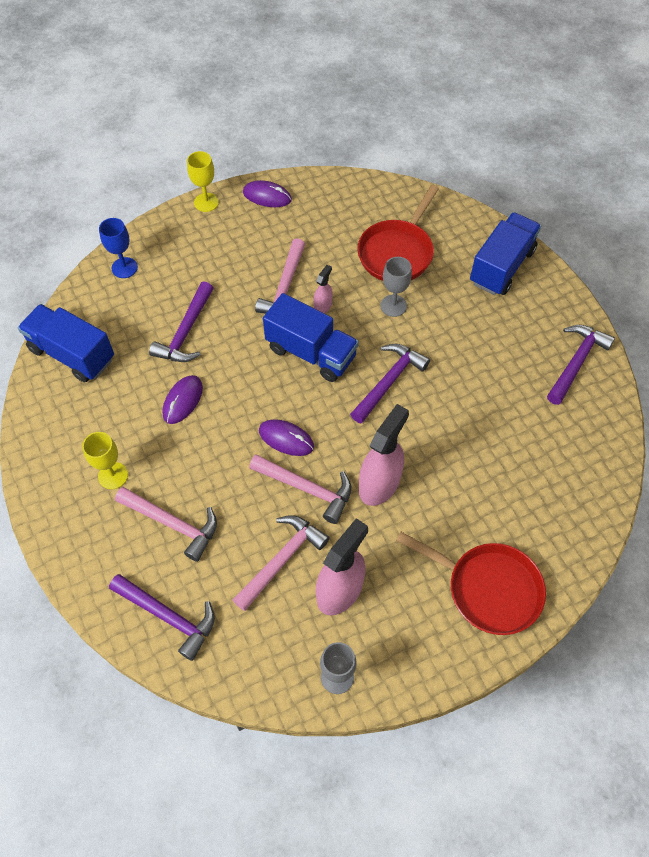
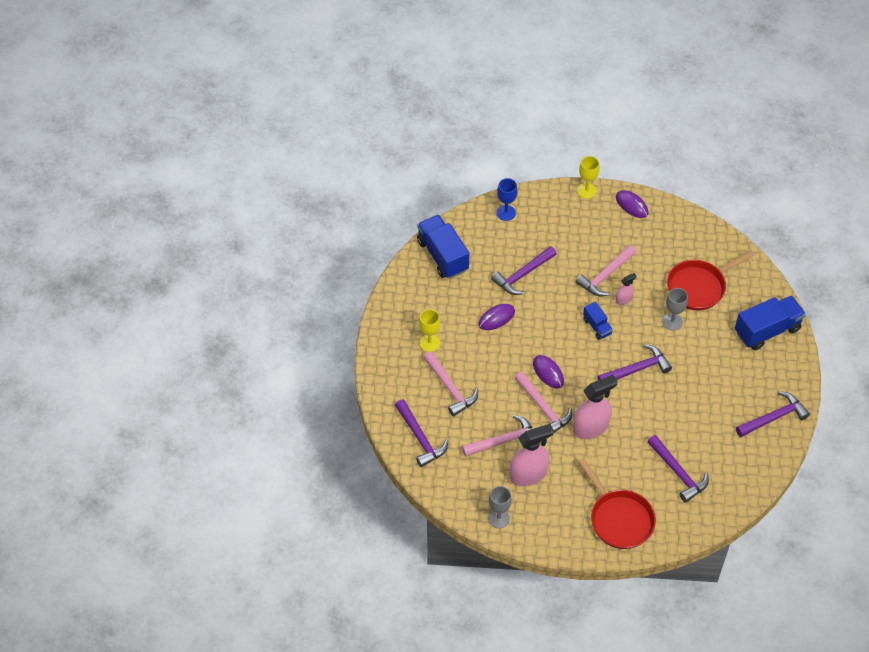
camera: 30 degrees right, 5 degrees down
(311, 352) = (597, 326): blue truck -> blue truck, size x0.52
(518, 487) = (678, 473): none -> purple hammer

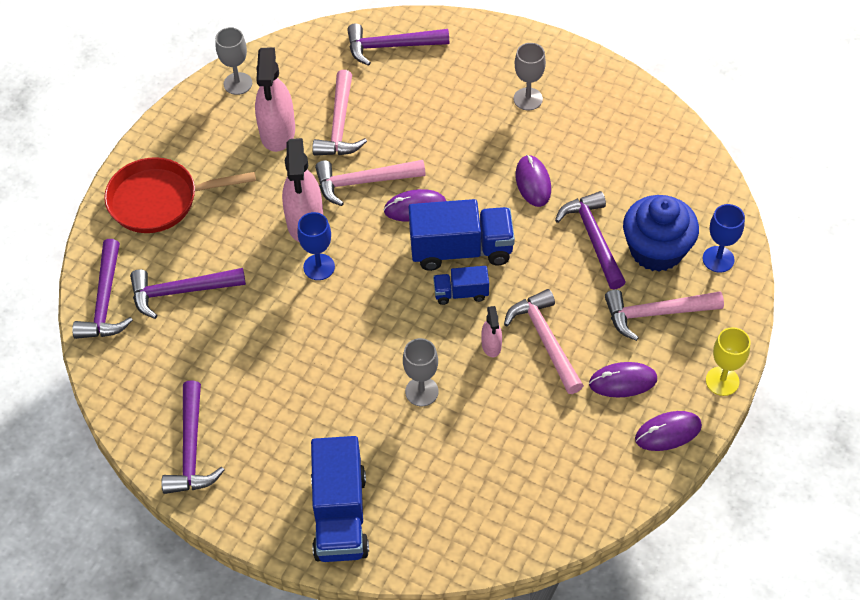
camera: 115 degrees right, 0 degrees up
(429, 343) = (528, 99): yellow goblet -> grey goblet
(442, 255) = (668, 159): blue truck -> blue truck (461, 250)
(450, 388) = (446, 98): pink hammer -> pink hammer (655, 313)
(514, 243) = (656, 250): none -> blue cupcake
(612, 233) = (622, 381): none -> purple mouse
(619, 406) = (319, 267): none -> blue goblet
(637, 369) = (365, 312): purple hammer -> purple hammer (105, 301)
(699, 287) = (467, 457): red pan -> none

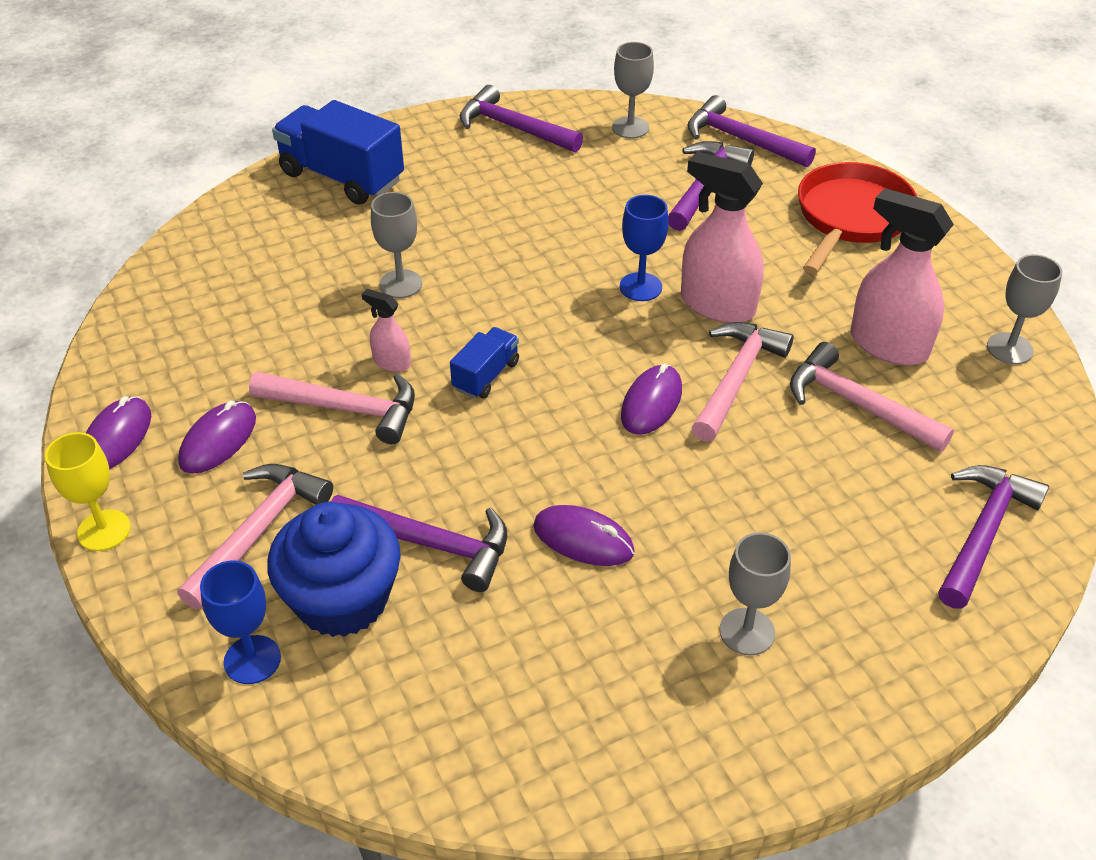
camera: 125 degrees right, 10 degrees down
(137, 375) = (630, 128): none -> grey goblet
(461, 250) = (546, 409): blue truck -> none

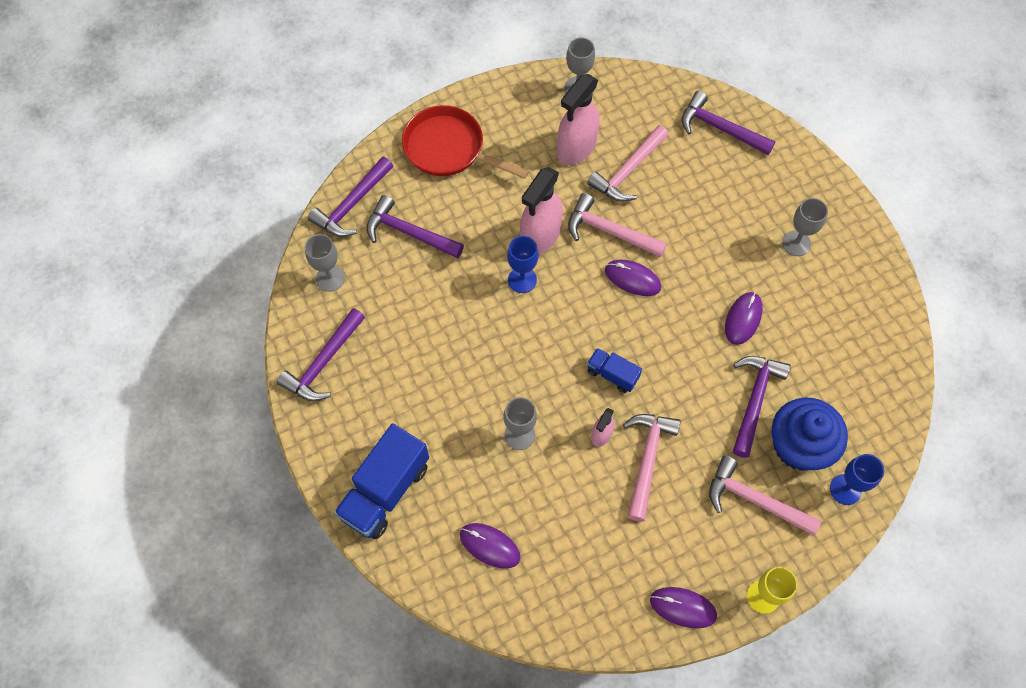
camera: 90 degrees left, 20 degrees up
(218, 440) = (681, 538): purple mouse -> purple mouse (490, 546)

